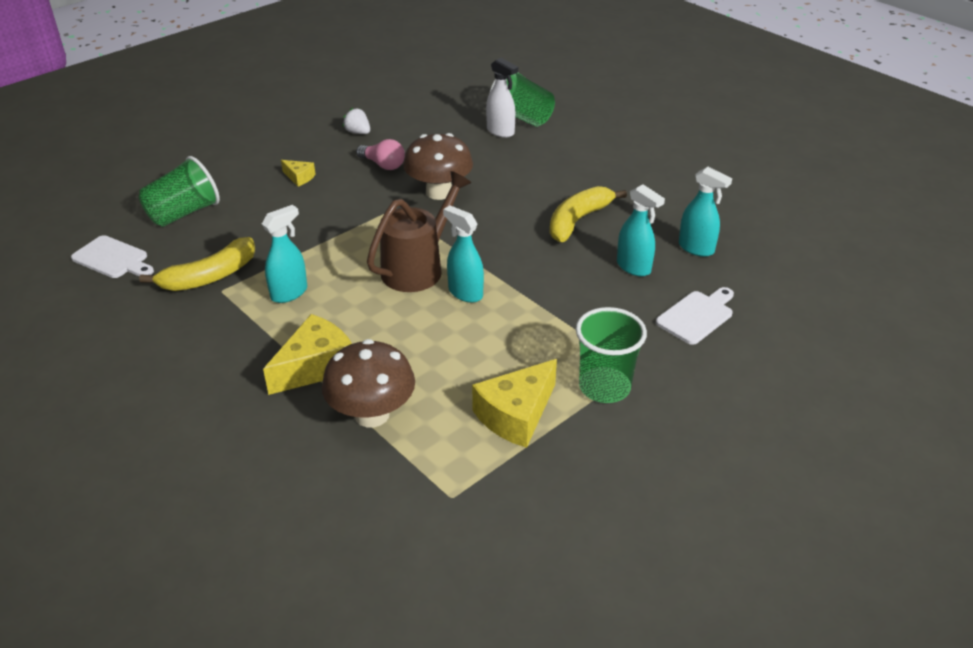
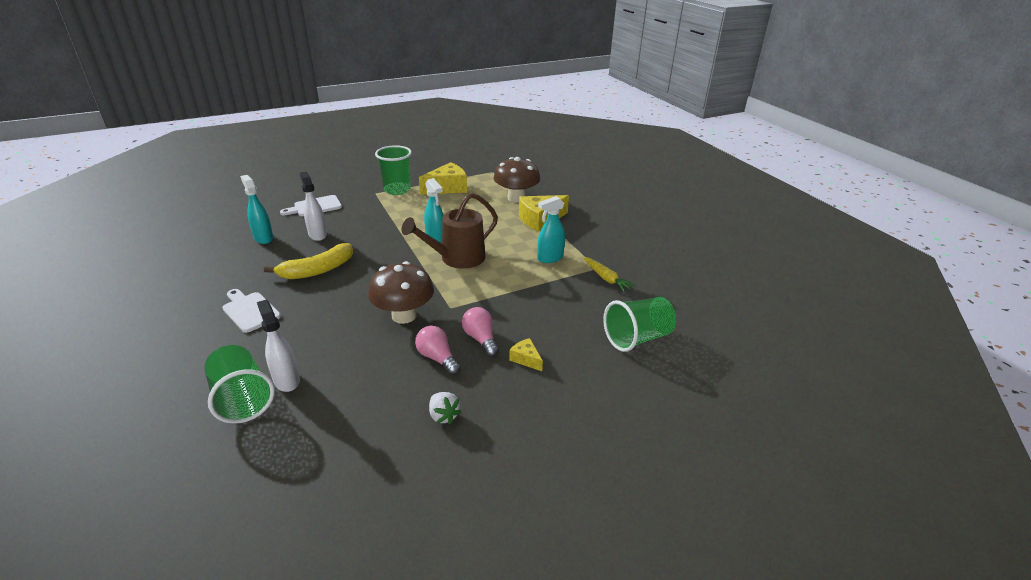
camera: 165 degrees left, 5 degrees down
(113, 259) = (686, 305): white cutting board -> white cutting board (250, 311)
(210, 276) = (606, 278): yellow banana -> yellow carrot
(348, 186) = (481, 339): none -> pink light bulb
(634, 267) = (317, 234): turquoise spray bottle -> white spray bottle

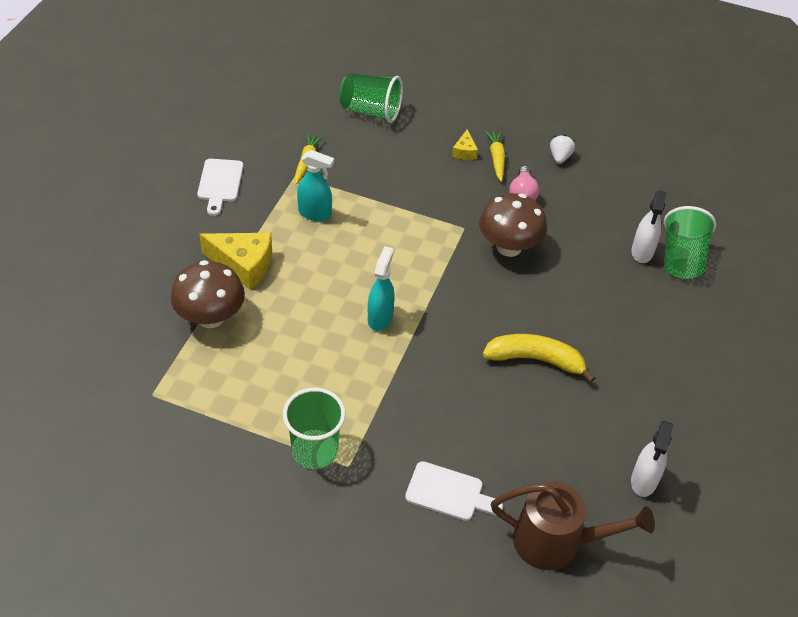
camera: 135 degrees left, 15 degrees up
(250, 311) = (631, 348): white cutting board -> white cutting board (220, 183)
(263, 238) = (554, 465): turquoise spray bottle -> none
(317, 234) = (491, 424): white spray bottle -> white spray bottle (644, 481)
(447, 188) = (253, 403): yellow cheese -> none
(456, 259) = (394, 275): brown watering can -> brown watering can (557, 542)
(481, 339) = (475, 186): pink light bulb -> none
(494, 372) = (496, 159): none -> yellow carrot

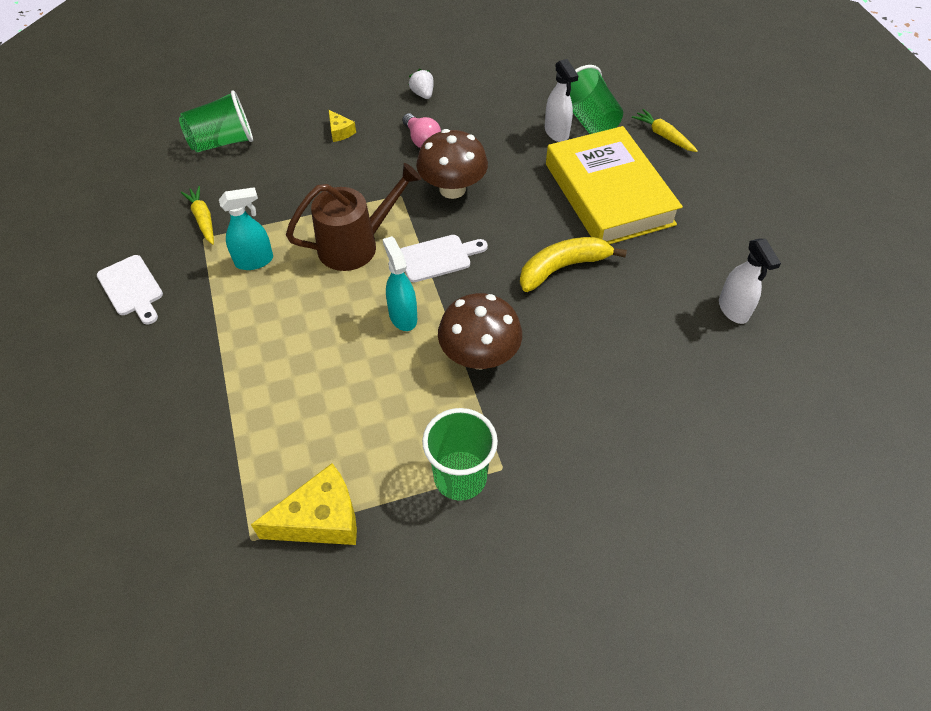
camera: 35 degrees left, 5 degrees up
(210, 317) = (241, 421): brown mushroom -> brown mushroom (479, 356)
(243, 265) = (228, 350): yellow cheese -> yellow cheese (321, 519)
(448, 493) = (606, 429): white cutting board -> white cutting board (438, 257)
(496, 159) = (372, 123): yellow carrot -> yellow carrot (663, 136)
(557, 542) = (725, 406): brown watering can -> brown watering can (356, 244)
(634, 327) = (608, 194): none -> yellow book

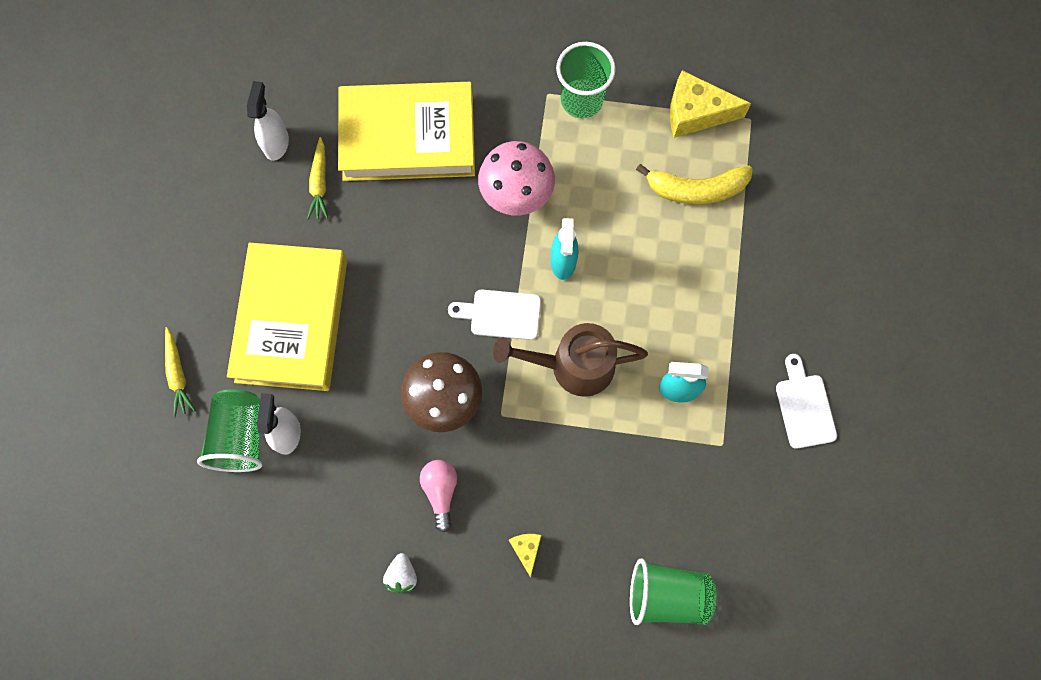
camera: 155 degrees left, 20 degrees up
(203, 219) = (716, 473): yellow carrot -> yellow carrot (319, 183)
(479, 356) = (516, 193): brown mushroom -> pink mushroom
(563, 268) = (393, 251): yellow banana -> yellow banana (696, 189)
(617, 364) = (408, 137): none -> yellow book

